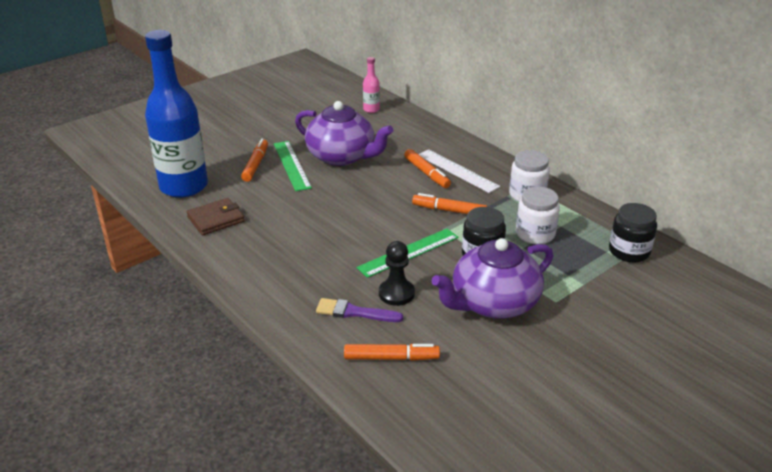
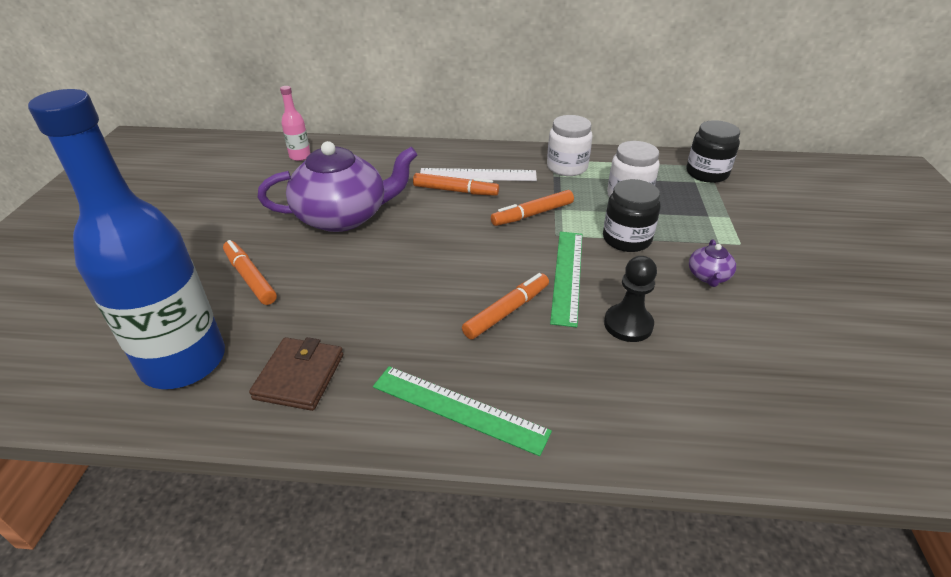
camera: 45 degrees left, 5 degrees up
(291, 165) = (299, 255): green ruler -> green ruler (459, 408)
(354, 312) = (628, 374): purple brush -> none
(391, 358) = (739, 396): orange marker -> orange marker (507, 311)
(493, 303) = (708, 276): purple teapot -> purple teapot, size x0.42

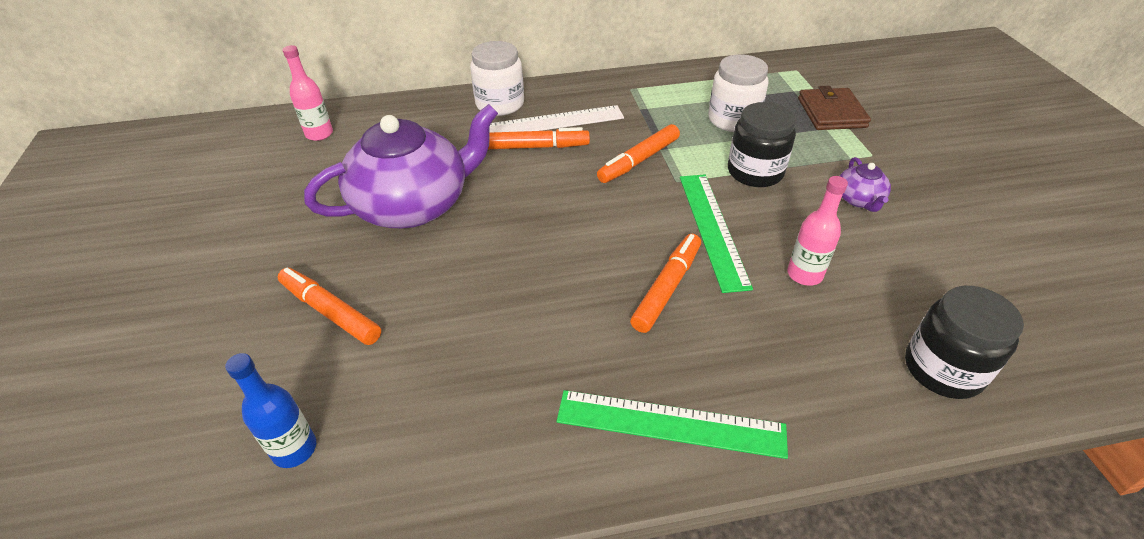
camera: 15 degrees left, 5 degrees up
(184, 362) = (294, 449): blue bottle -> blue bottle, size x0.40
(299, 376) = (458, 431): brown wallet -> brown wallet (831, 113)
(567, 167) = (650, 95): white jar -> white jar (500, 104)
(628, 324) = (804, 274): black pawn -> pink bottle
(707, 173) = (801, 79): black jar -> black jar (943, 369)

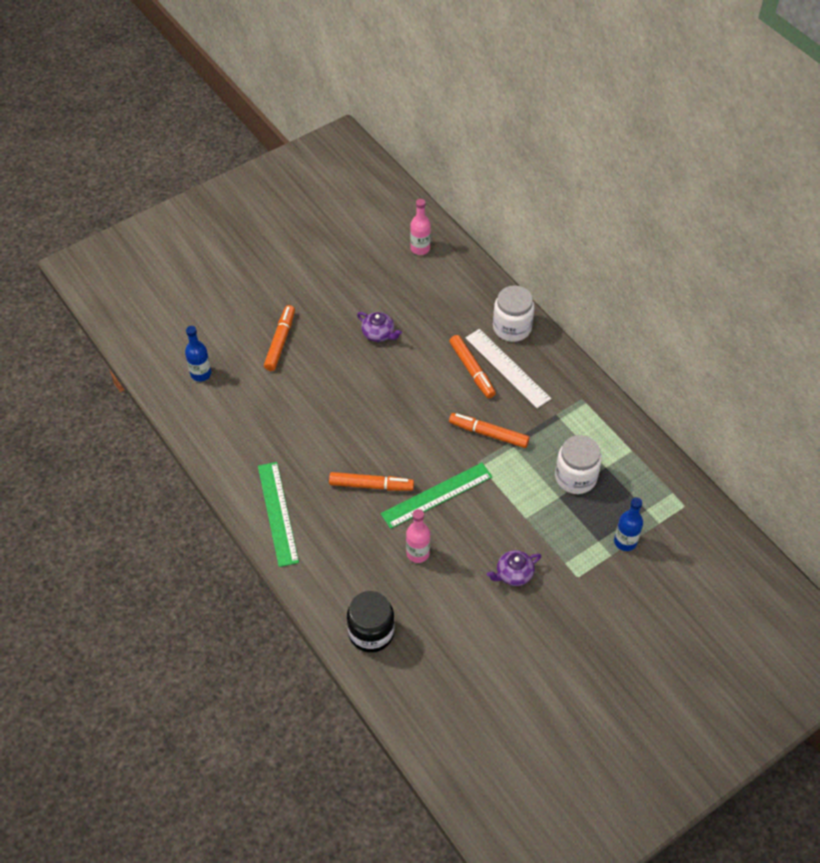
camera: 65 degrees right, 10 degrees up
(414, 205) = (378, 334): purple teapot -> purple teapot, size x0.42
(755, 172) = (513, 506): black jar -> none
(831, 113) = (625, 541): brown wallet -> blue bottle

